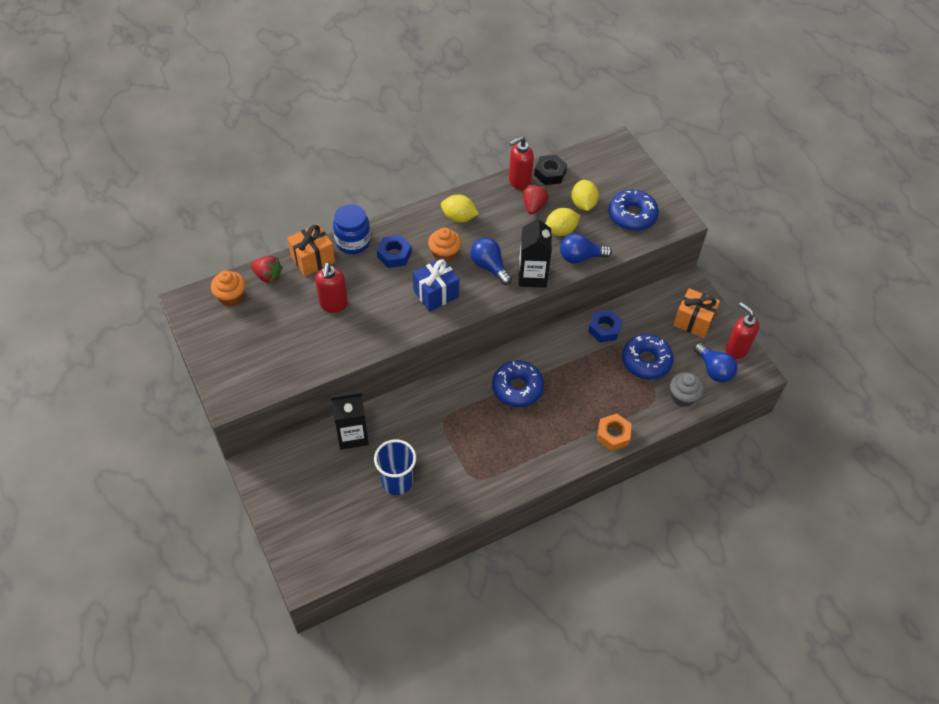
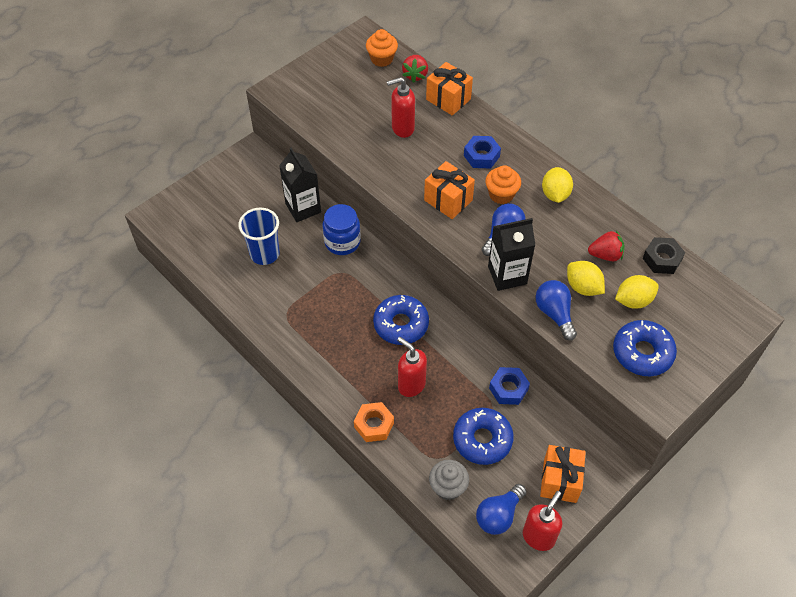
camera: 75 degrees right, 0 degrees up
(353, 242) = (482, 121): blue jar -> blue jar (342, 242)
(436, 294) = (448, 200): blue gift -> orange gift
(519, 182) = (633, 234): red soap dispenser -> red soap dispenser (411, 385)

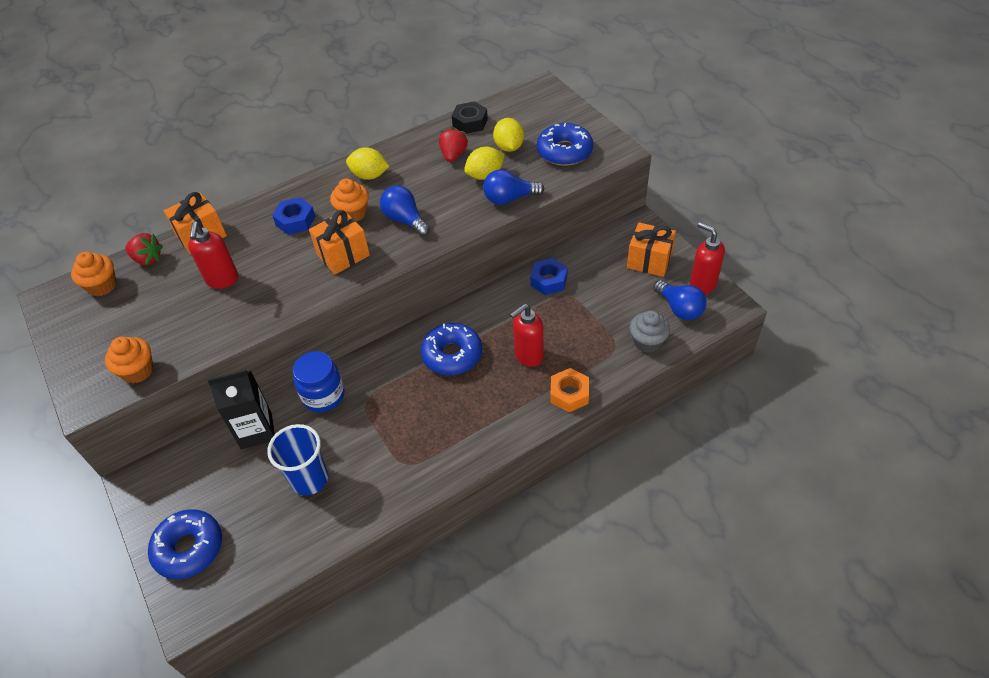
camera: 75 degrees left, 5 degrees down
(305, 108) = (138, 371): none -> orange cupcake
(482, 440) = (600, 308): blue donut -> blue donut (189, 548)
(507, 275) = (455, 224): black carton -> none

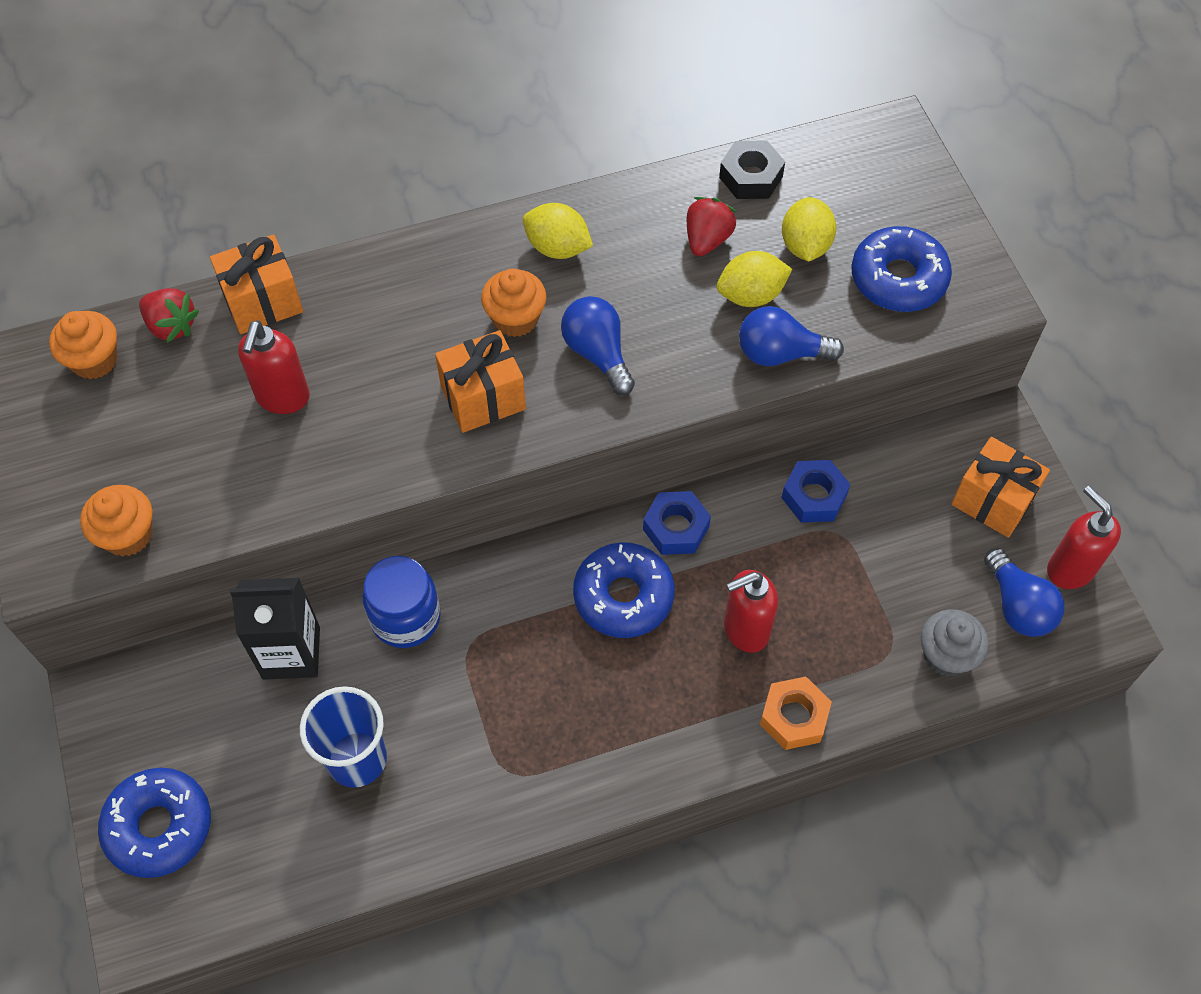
camera: 10 degrees right, 10 degrees up
(295, 221) = (419, 310): blue nut -> blue nut (676, 528)

